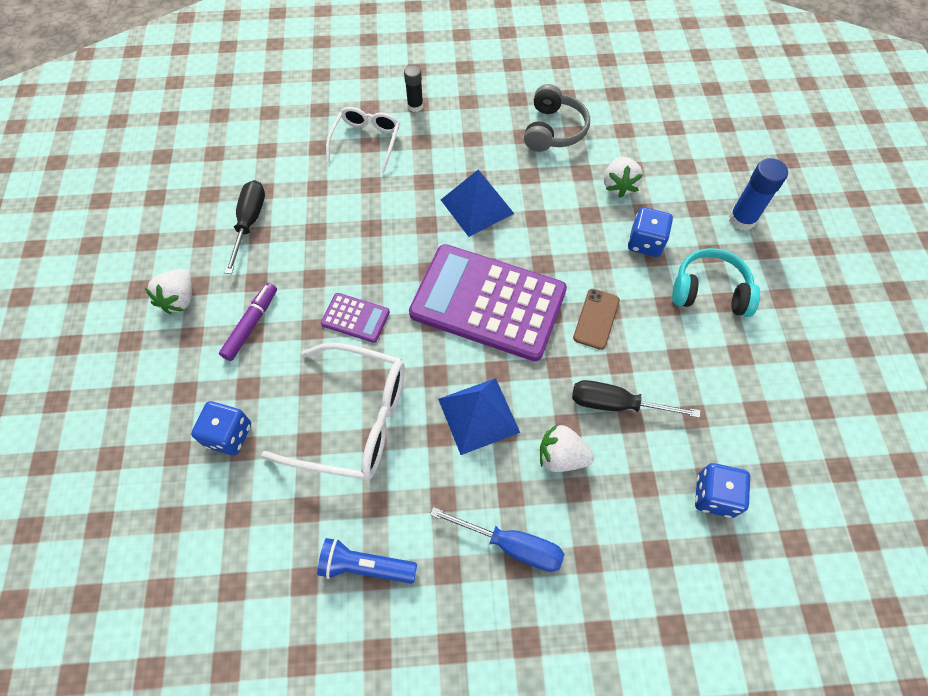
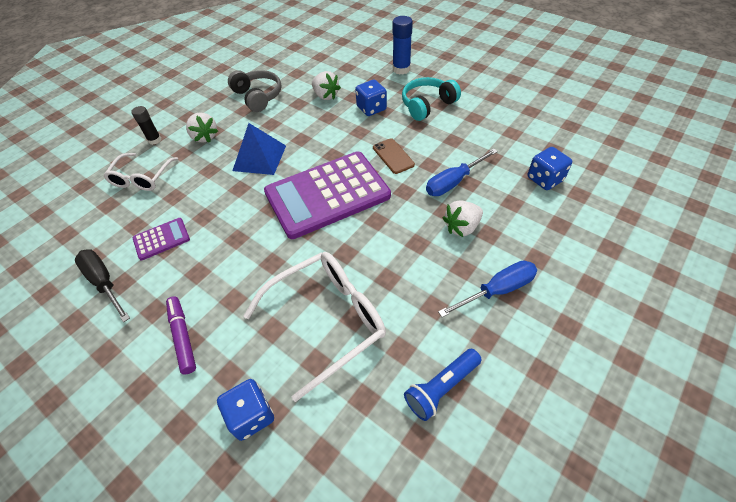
camera: 45 degrees left, 10 degrees down
(179, 299) = (99, 374): white strawberry -> white strawberry (205, 137)
(355, 318) = (256, 269): purple calculator -> purple calculator (161, 239)
(366, 141) = (142, 178): white glasses -> white glasses turned 135 degrees counterclockwise
(478, 415) = (395, 249): blue pyramid -> none
(616, 404) = (453, 182): black screwdriver -> blue screwdriver

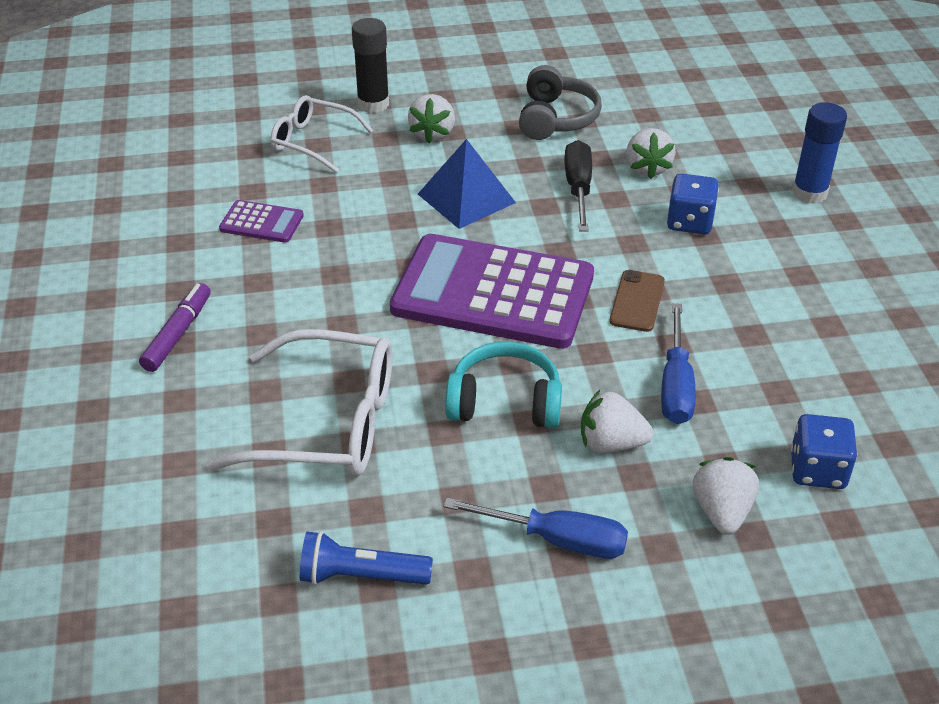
camera: 40 degrees right, 10 degrees down
(104, 282) = (165, 230): black screwdriver -> black screwdriver (578, 188)
(142, 178) = (313, 142): white glasses -> white glasses turned 60 degrees clockwise
(154, 140) = (373, 104): black glue stick -> black glue stick, size x1.54
(251, 415) = (158, 450): blue dice -> none
(427, 105) = (779, 266): turquoise headphones -> turquoise headphones (505, 402)
(453, 182) = (676, 385): blue screwdriver -> blue screwdriver turned 90 degrees counterclockwise
(537, 223) = (721, 511): none -> white strawberry

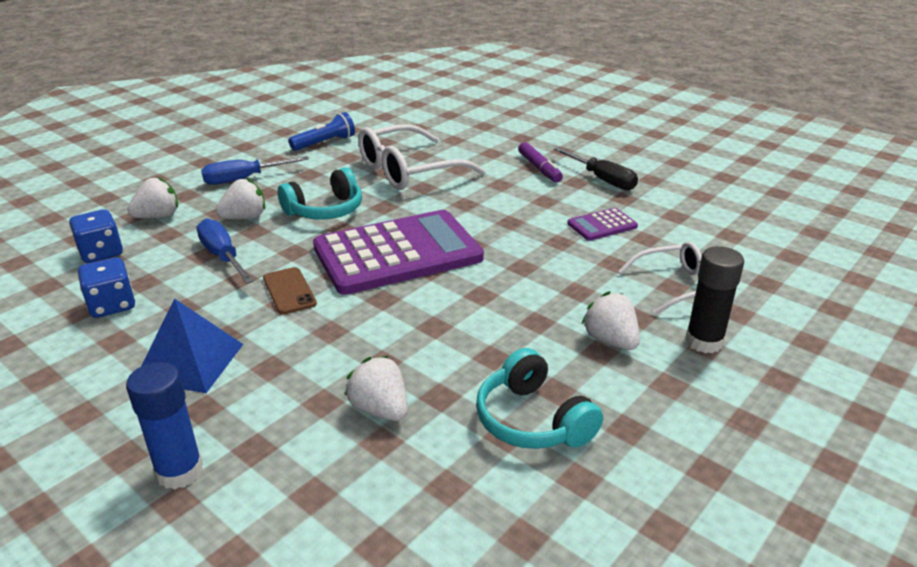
camera: 140 degrees right, 10 degrees down
(466, 198) = (501, 301): blue pyramid -> blue pyramid (190, 362)
(555, 118) = (532, 420): grey headphones -> turquoise headphones
(578, 188) = (423, 354): black screwdriver -> black screwdriver (602, 179)
(690, 222) = (293, 372): blue dice -> blue dice (112, 305)
(721, 511) = (158, 216): white strawberry -> white strawberry turned 90 degrees counterclockwise

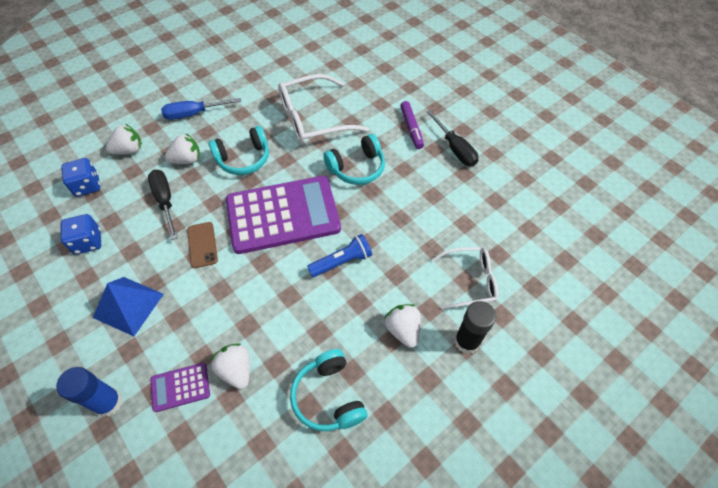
camera: 10 degrees right, 25 degrees up
(223, 256) = (165, 201): blue screwdriver -> black screwdriver
(324, 143) = (259, 76): blue flashlight -> blue flashlight (342, 262)
(483, 205) = (357, 168): none -> turquoise headphones
(602, 225) = (437, 204): purple calculator -> purple calculator (180, 387)

